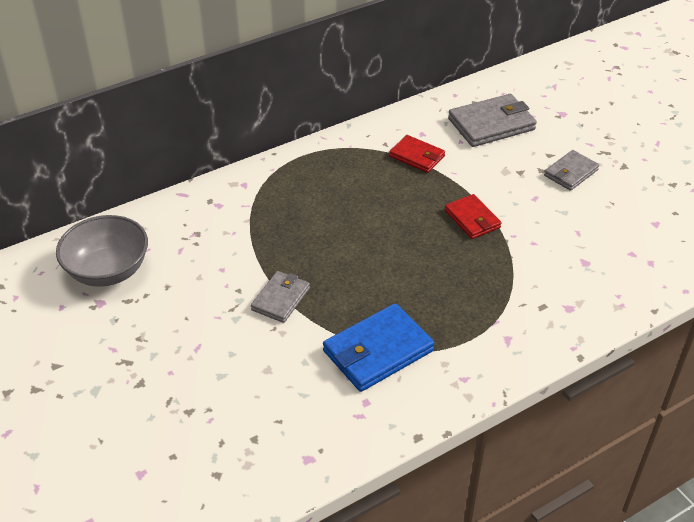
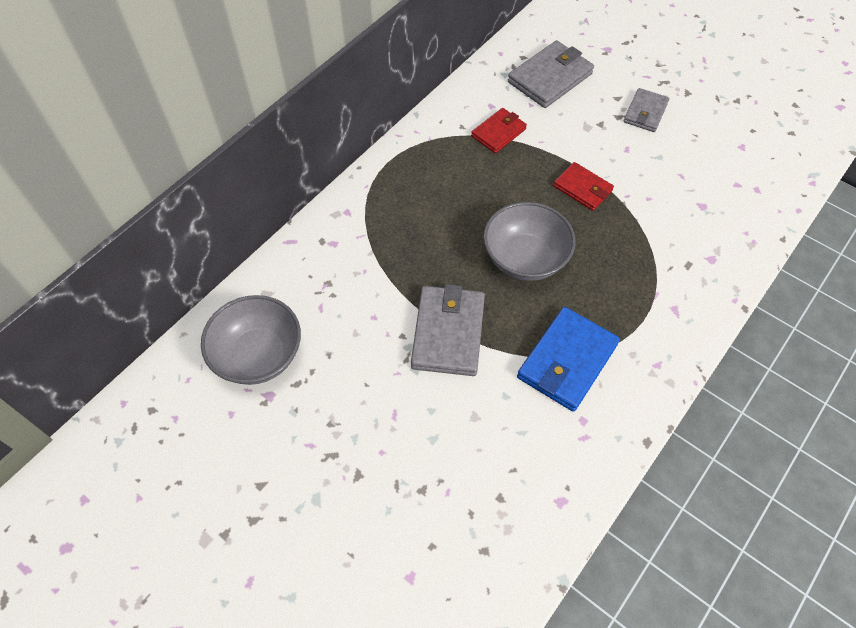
camera: 20 degrees left, 15 degrees up
(281, 299) = (448, 333): grey wallet -> grey wallet, size x1.63
(385, 260) = (525, 258): none -> grey bowl
(417, 156) = (498, 132): red wallet -> red wallet turned 60 degrees counterclockwise

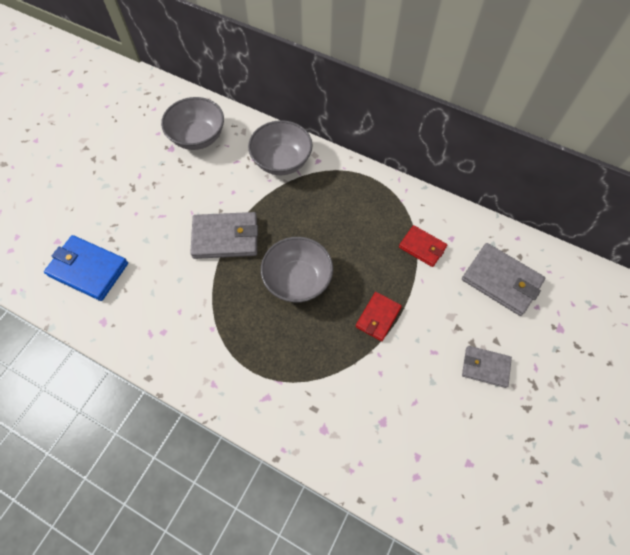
camera: 80 degrees right, 5 degrees up
(336, 252) = (281, 161): none -> grey bowl
(567, 361) = (210, 317): blue wallet -> blue wallet (88, 269)

